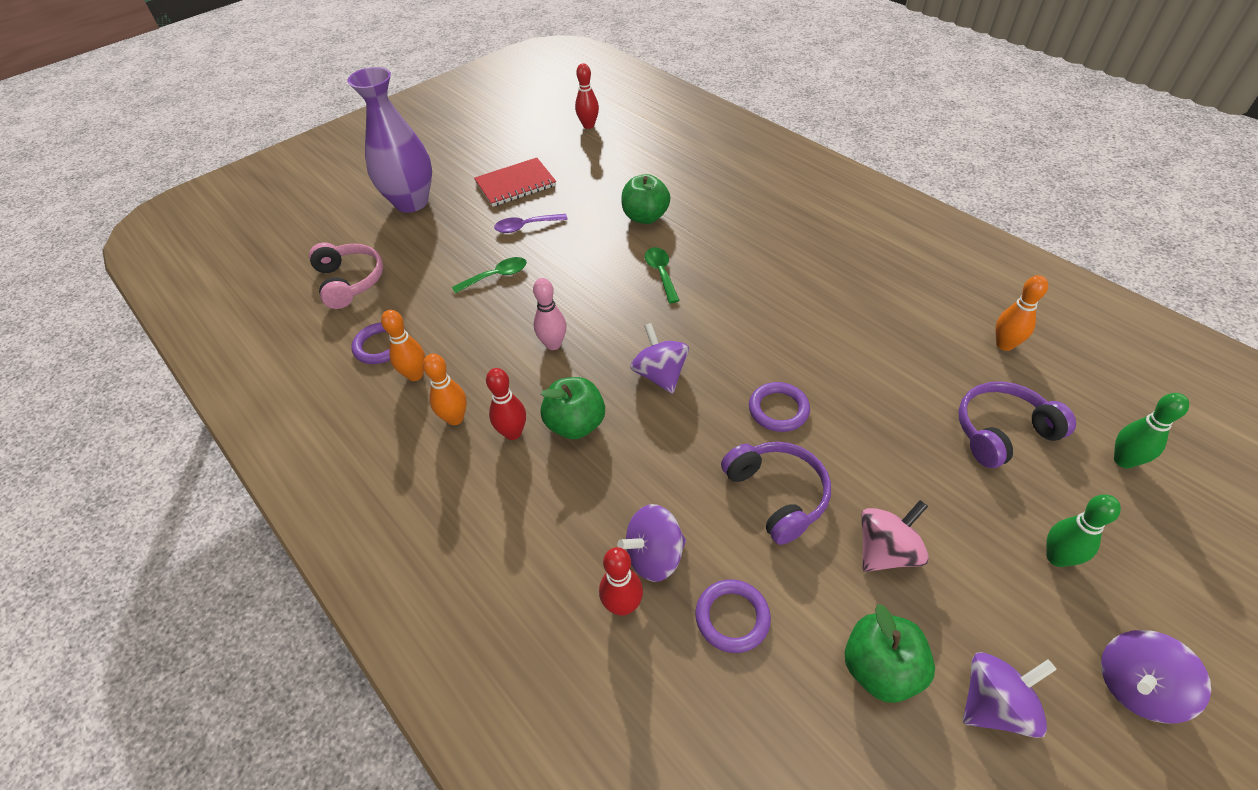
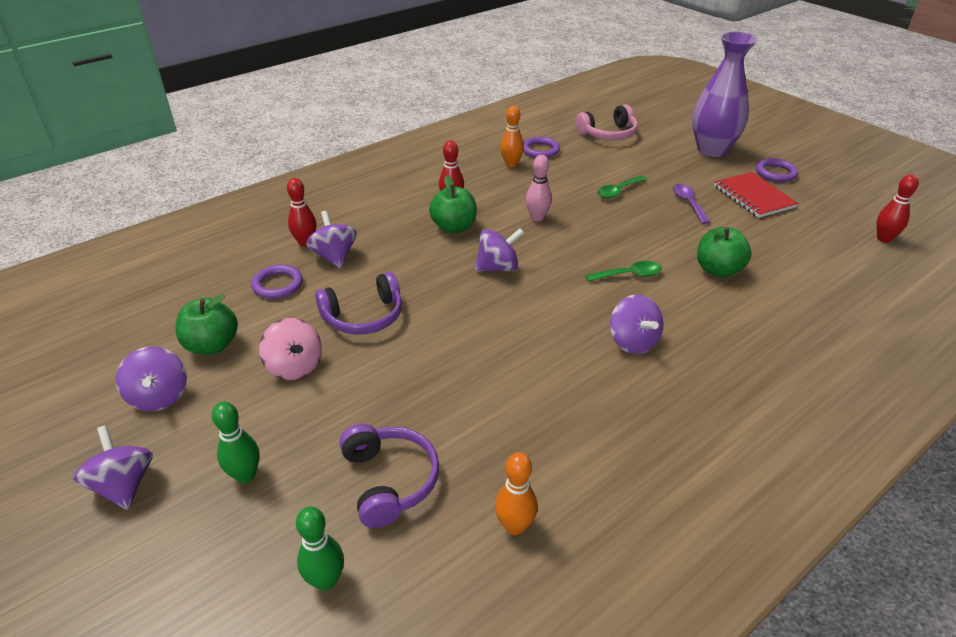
camera: 90 degrees right, 10 degrees down
(455, 418) = (469, 181): orange bowling pin -> none
(496, 276) = (618, 191): green spoon -> green spoon turned 75 degrees clockwise
(763, 274) = (632, 341): none -> purple spinning top
(778, 409) = (449, 328): purple ring -> purple ring (775, 173)

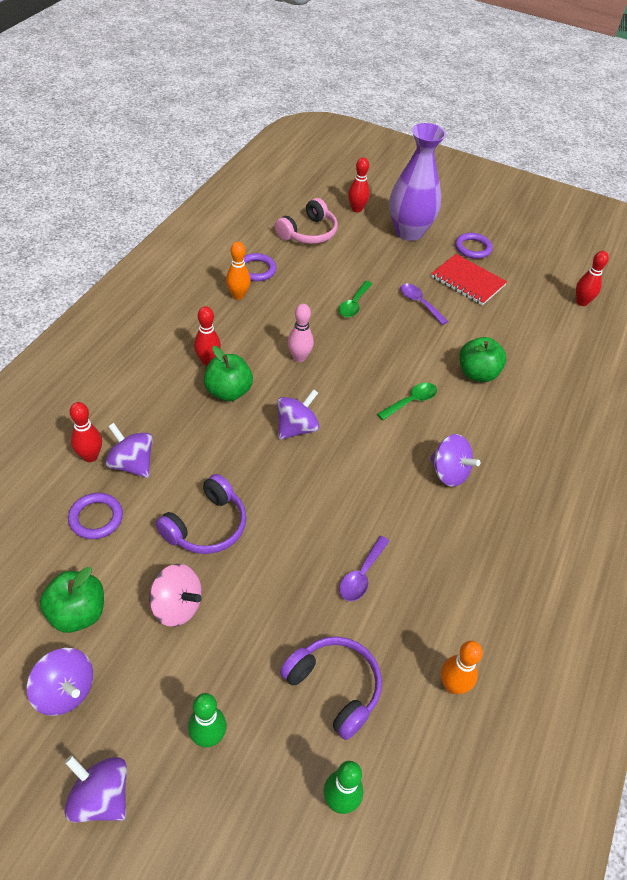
camera: 30 degrees left, 10 degrees up
(482, 398) = (361, 575): none -> purple spoon
(667, 125) = (356, 209): none -> red bowling pin

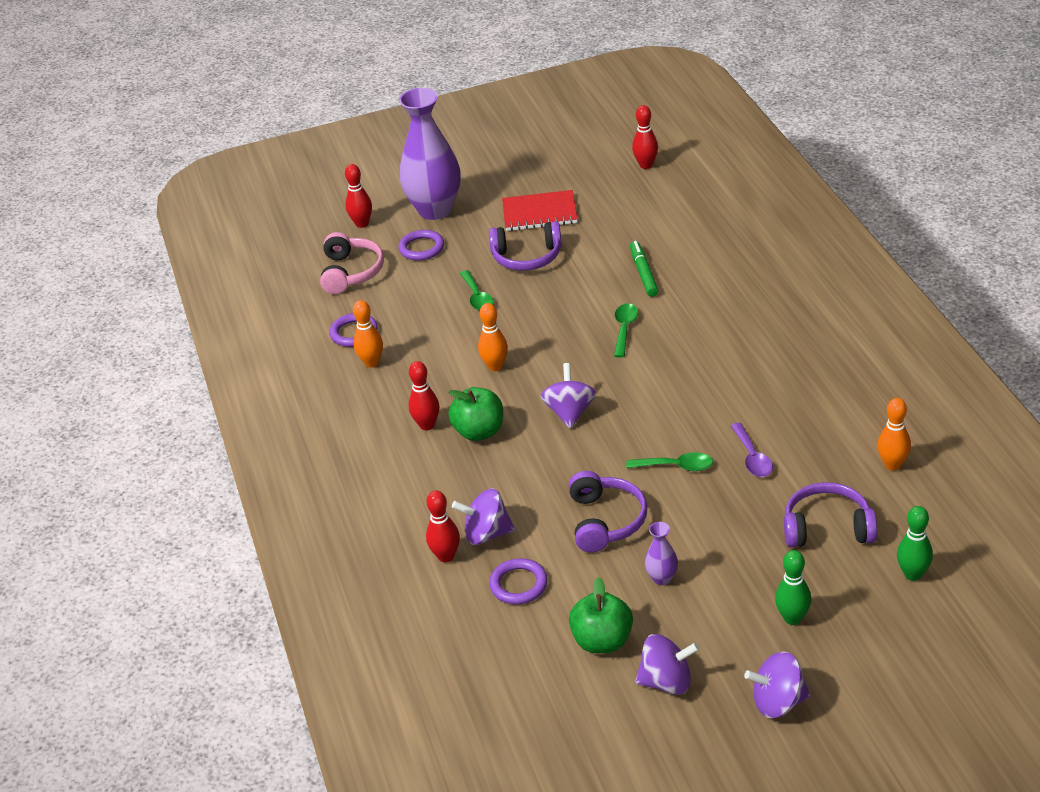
camera: 35 degrees left, 10 degrees down
(177, 606) = (662, 578): pink spinning top -> purple vase
(299, 357) = (495, 366): pink bowling pin -> orange bowling pin
(304, 531) = (676, 466): none -> green spoon
(419, 303) = (527, 257): purple spoon -> purple headphones
(449, 473) = (718, 352): purple spinning top -> none
(473, 248) = (506, 185): purple ring -> purple ring (421, 248)
(477, 373) = (643, 273): green apple -> green marker

